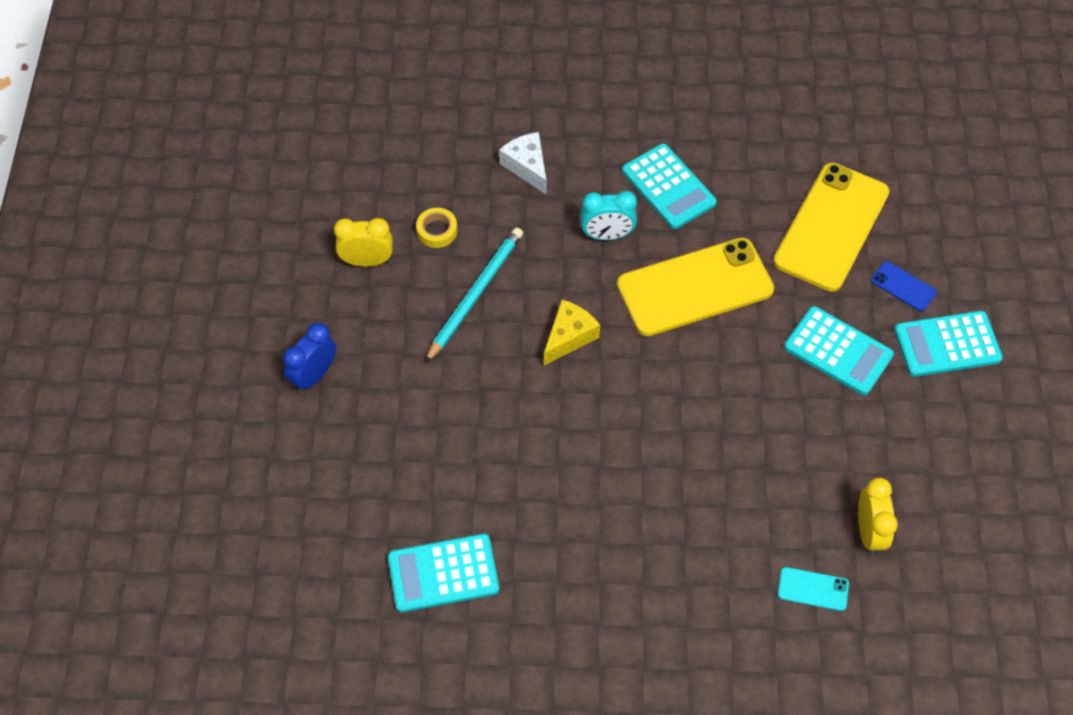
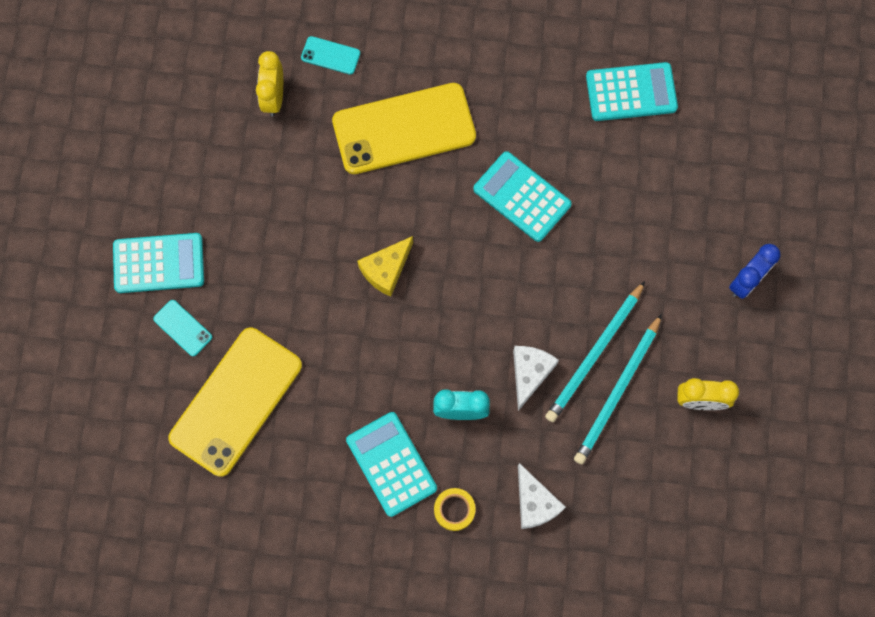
camera: 175 degrees left, 15 degrees up
(437, 231) = (630, 431): yellow tape -> yellow tape (454, 510)
(451, 263) = (617, 392): none -> turquoise pencil
(541, 272) = (530, 374): none -> white cheese
(569, 337) = (508, 301): yellow cheese -> yellow cheese (386, 270)
(695, 287) = (382, 344): yellow phone -> yellow phone (404, 129)
(838, 351) = (261, 265): turquoise calculator -> turquoise calculator (522, 197)
(903, 286) = (183, 328): blue phone -> turquoise phone

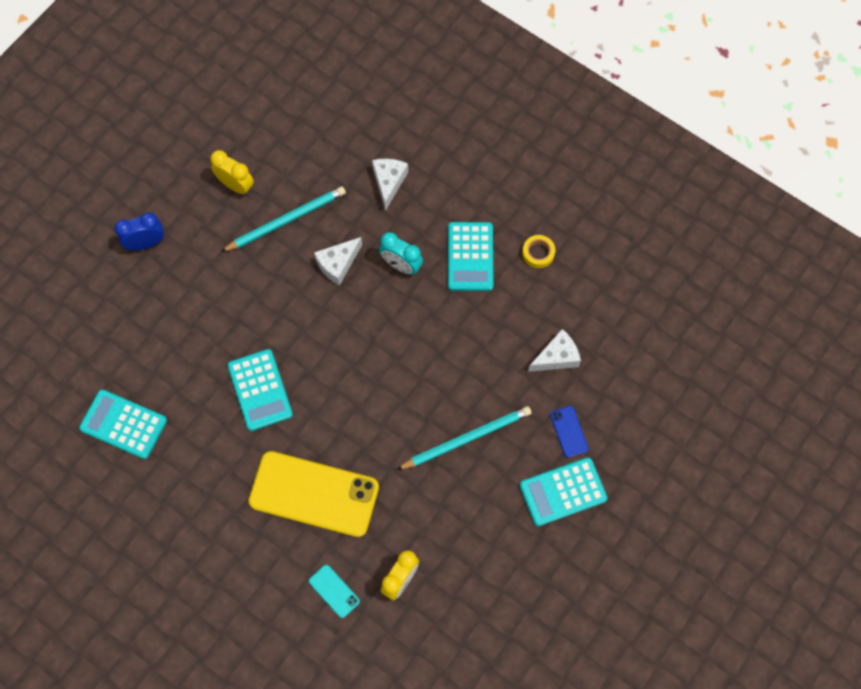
camera: 150 degrees left, 5 degrees down
(159, 263) = (563, 492): turquoise calculator -> turquoise calculator turned 45 degrees counterclockwise
(183, 328) = (569, 431): turquoise phone -> blue phone
(236, 401) = (556, 357): yellow phone -> white cheese
(386, 270) = (394, 391): yellow cheese -> none
(454, 510) = (445, 206): yellow tape -> yellow tape (538, 253)
(594, 354) = (285, 252): turquoise pencil -> turquoise pencil (467, 439)

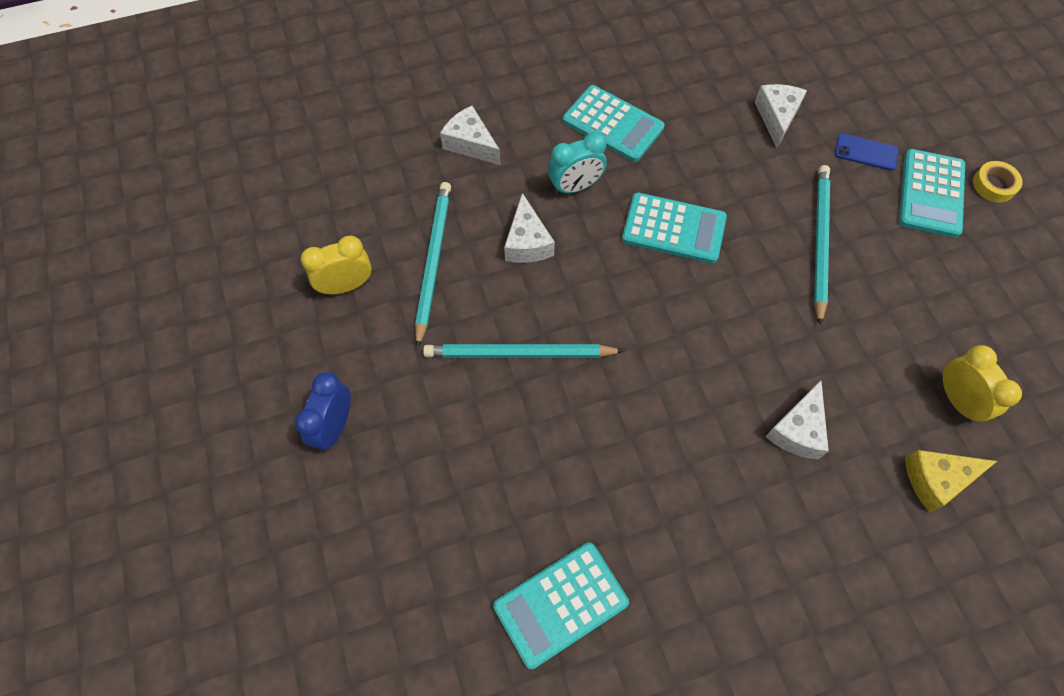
camera: 55 degrees left, 5 degrees down
(257, 309) = (519, 354): none -> turquoise pencil
(260, 390) = (625, 411): turquoise calculator -> turquoise calculator (673, 229)
(314, 494) = (797, 430): yellow phone -> white cheese
(334, 591) = (936, 480): turquoise phone -> yellow cheese
(538, 253) = (652, 70): yellow tape -> yellow tape (994, 185)

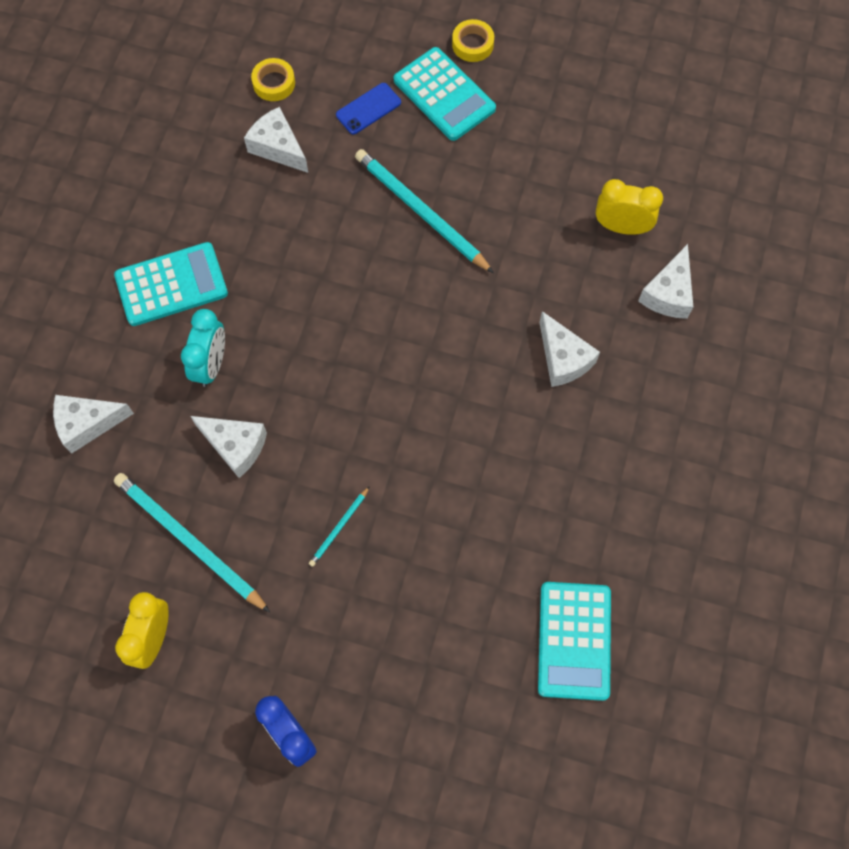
camera: 55 degrees left, 5 degrees up
(519, 354) = (339, 528): turquoise pencil -> turquoise pencil, size x0.47
(673, 229) = (319, 315): turquoise calculator -> none
(823, 82) = (274, 83): none -> yellow tape
(936, 480) = (668, 293): yellow cheese -> white cheese

